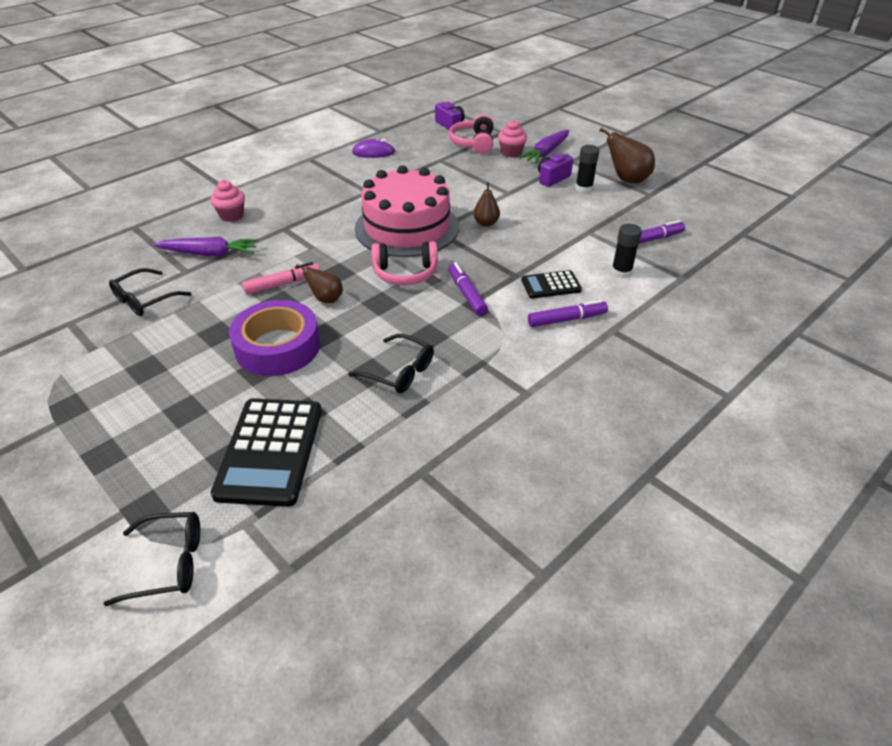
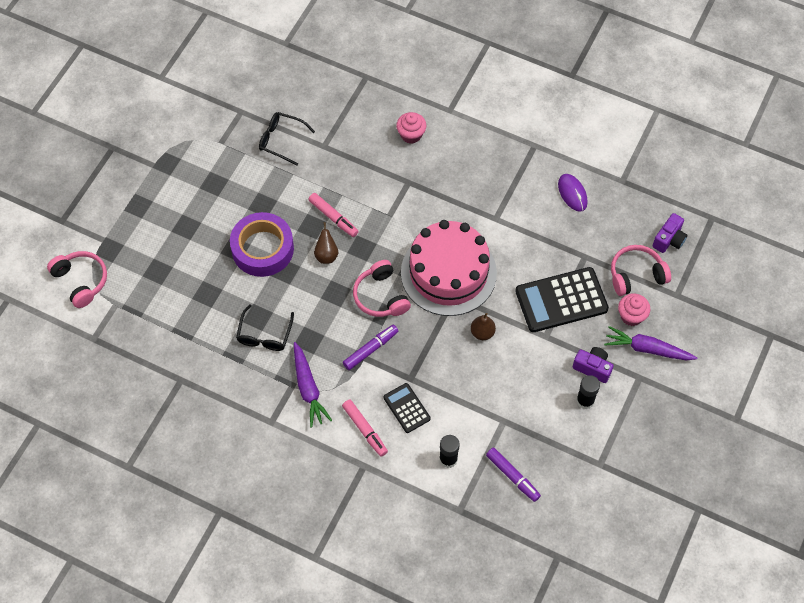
camera: 70 degrees right, 20 degrees up
(170, 563) = (81, 281): black glasses -> pink headphones
(209, 254) = (351, 149): purple carrot -> purple carrot (308, 388)
(270, 451) = (170, 290): black calculator -> black calculator (561, 300)
(567, 319) = (365, 430): purple marker -> pink marker
(627, 179) = (622, 437): brown pear -> none

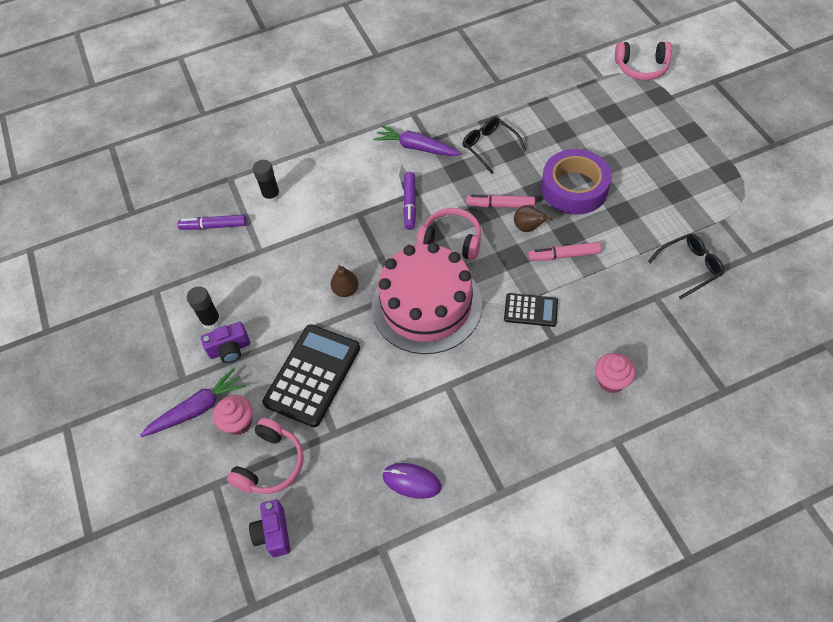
camera: 135 degrees right, 5 degrees down
(365, 430) = (348, 161): pink marker -> pink marker (500, 205)
(406, 408) = (337, 196): black calculator -> black calculator (530, 310)

